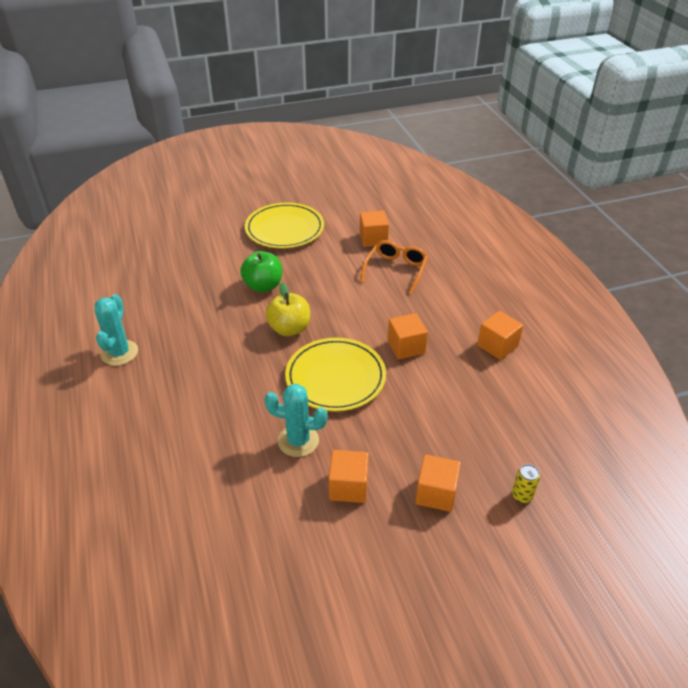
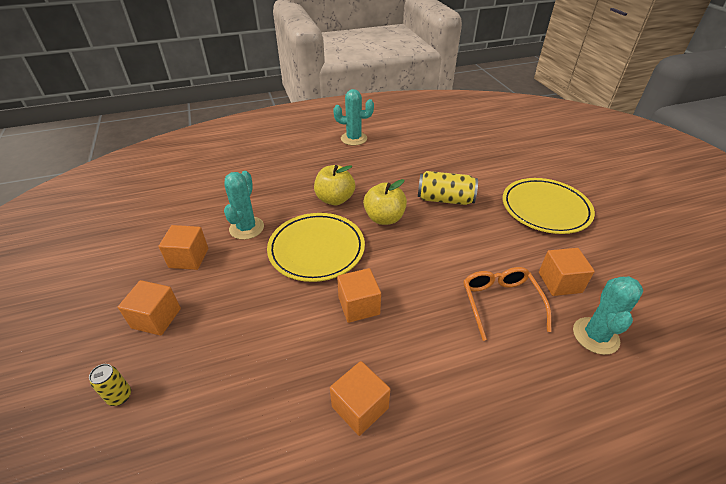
camera: 90 degrees right, 0 degrees up
(252, 367) = (335, 199): none -> yellow apple
(263, 286) = (445, 199): green apple -> yellow can
(396, 270) = (500, 302): orange glasses -> orange glasses turned 120 degrees counterclockwise
(421, 234) = (595, 336): none -> turquoise cactus

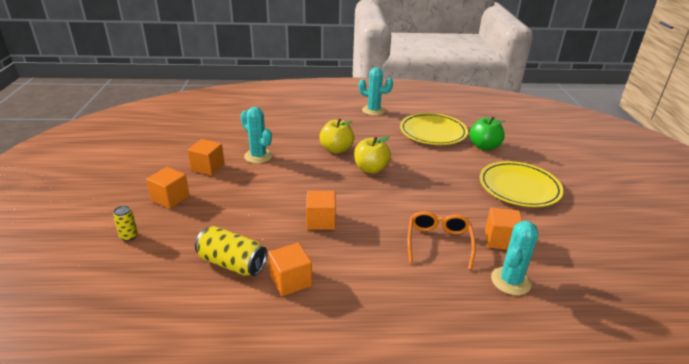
camera: 15 degrees right, 10 degrees down
(246, 228) = (258, 156): turquoise cactus -> turquoise cactus turned 75 degrees counterclockwise
(316, 249) = (305, 179): yellow plate -> yellow plate (433, 132)
(445, 199) = (430, 165): yellow can -> yellow can (232, 263)
(487, 163) = (484, 146): none -> green apple

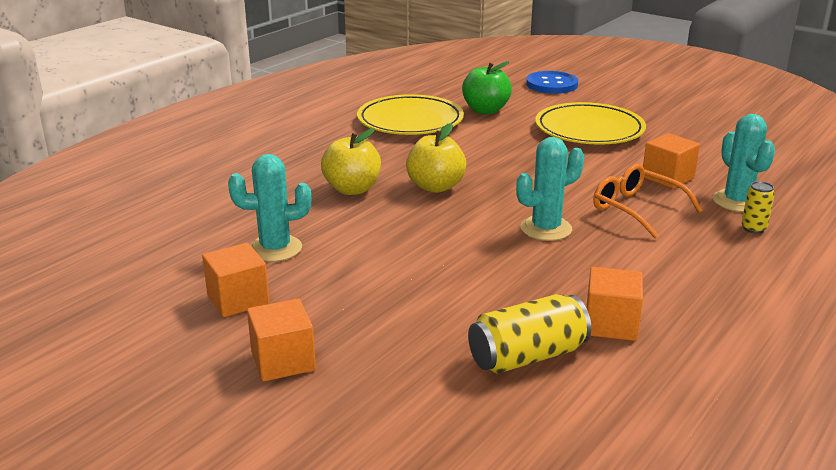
camera: 50 degrees left, 5 degrees down
(129, 236) = (344, 433): yellow can -> yellow can (753, 228)
(321, 221) = (508, 260): orange cube -> none
(373, 110) = (292, 130): turquoise cactus -> turquoise cactus (546, 229)
(559, 152) = (551, 84): none -> blue button

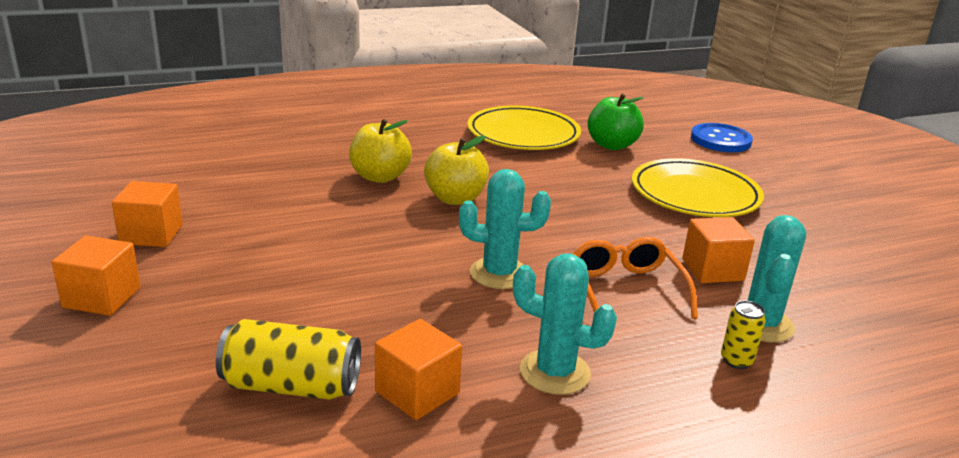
camera: 30 degrees right, 0 degrees up
(275, 249) = (242, 204): turquoise cactus -> turquoise cactus (555, 372)

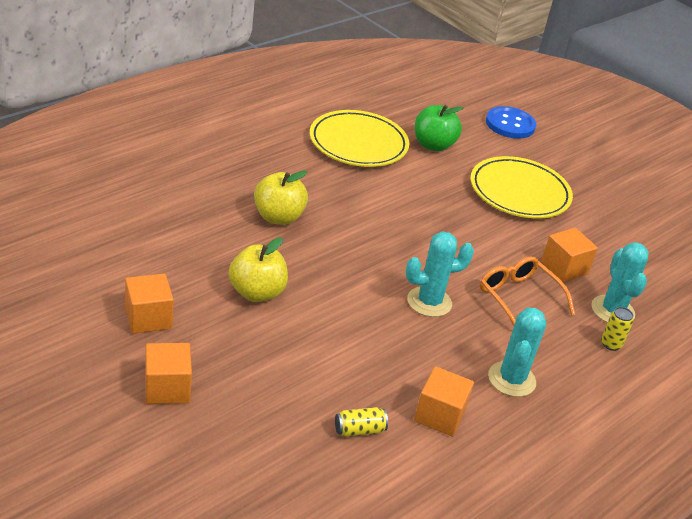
camera: 25 degrees left, 10 degrees up
(291, 386) = (359, 430): yellow can -> yellow can, size x0.54
(455, 199) = (352, 231): yellow apple -> yellow apple (256, 293)
(555, 372) = (511, 379): turquoise cactus -> turquoise cactus turned 75 degrees counterclockwise

